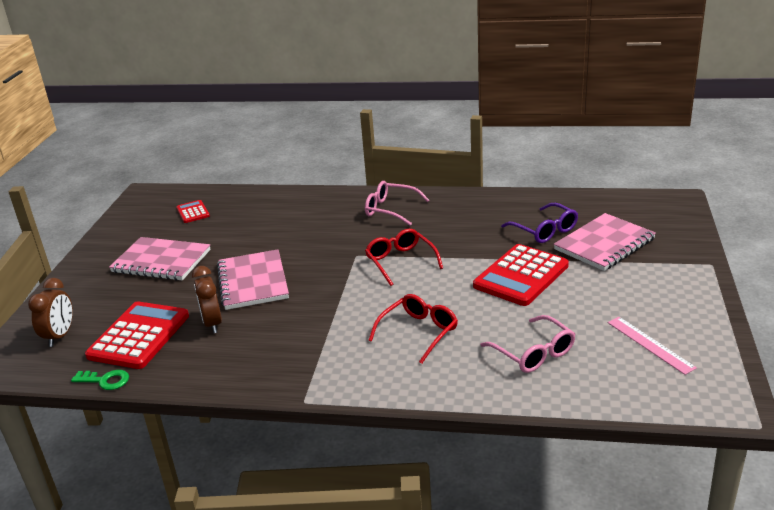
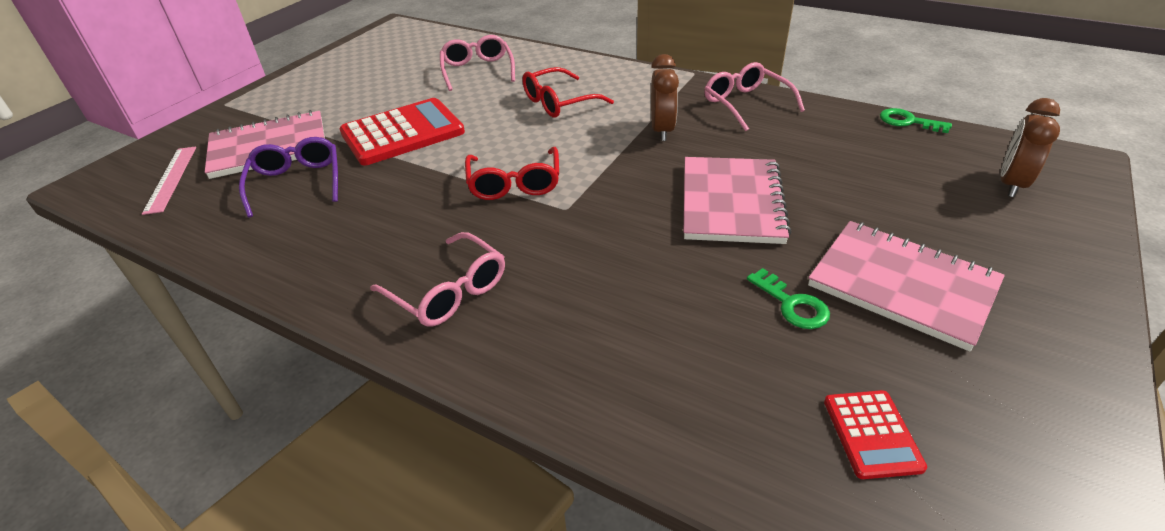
camera: 160 degrees left, 10 degrees up
(139, 336) = (888, 161): red calculator -> none
(212, 323) = (789, 156): brown clock -> brown clock (662, 130)
(219, 242) = (792, 304): none -> green key
(247, 369) = (746, 104): none -> pink glasses
(650, 344) = (385, 60): pink ruler -> pink ruler (171, 178)

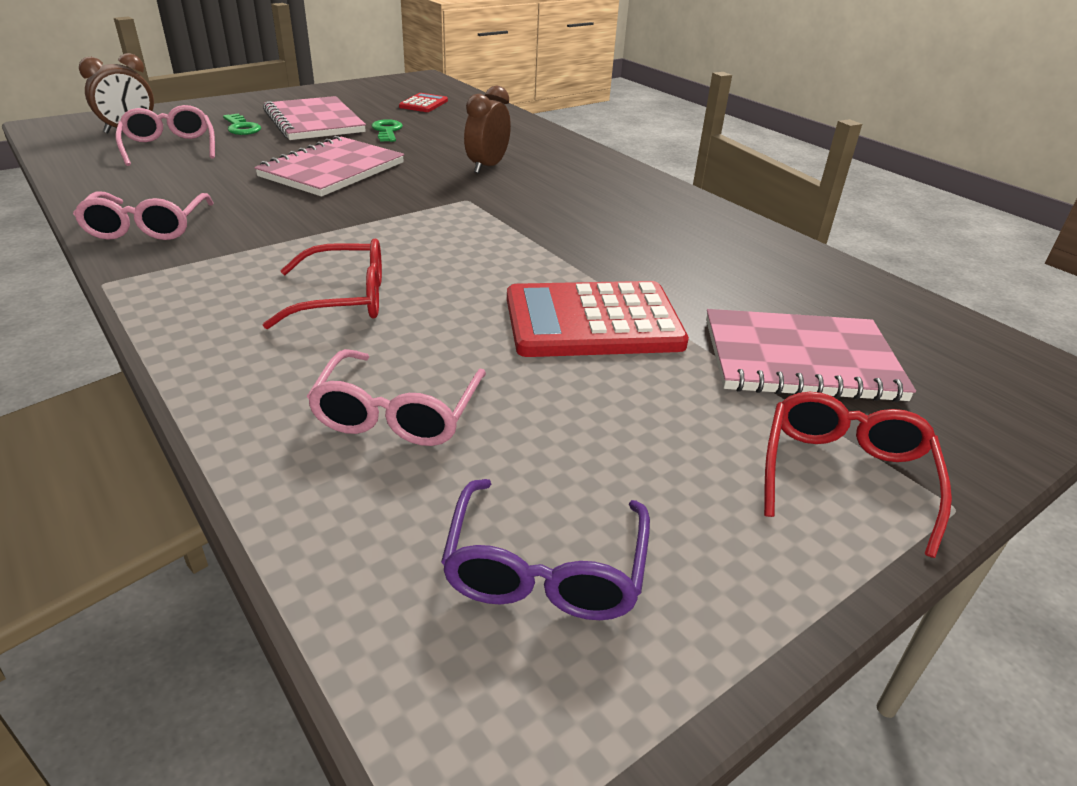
camera: 160 degrees left, 5 degrees down
(171, 178) = (931, 351): pink ruler -> none
(297, 182) = (741, 295): purple glasses -> purple glasses (545, 569)
(448, 291) = (598, 182): pink glasses -> pink glasses (169, 147)
(514, 183) = (494, 228): red glasses -> red glasses (845, 476)
(662, 130) = (285, 229): brown clock -> brown clock (487, 167)
(908, 121) = (64, 172): green key -> green key (241, 127)

